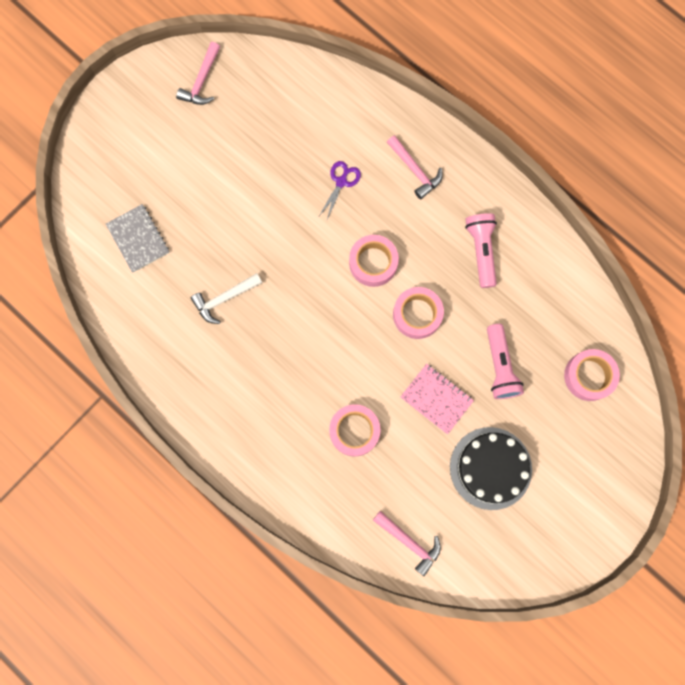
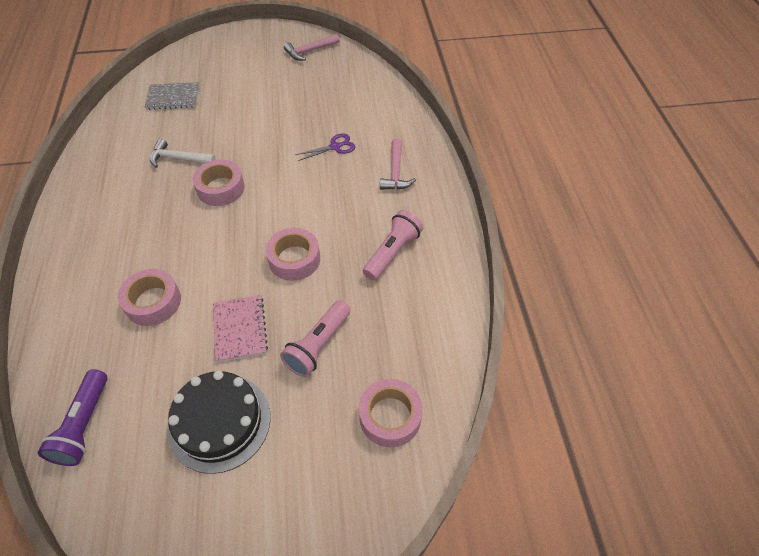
camera: 40 degrees right, 25 degrees down
(138, 239) = (173, 97): grey notebook -> grey notebook turned 75 degrees clockwise
(373, 263) = (301, 205): pink tape -> pink tape (220, 188)
(409, 542) = (84, 425): pink hammer -> purple flashlight

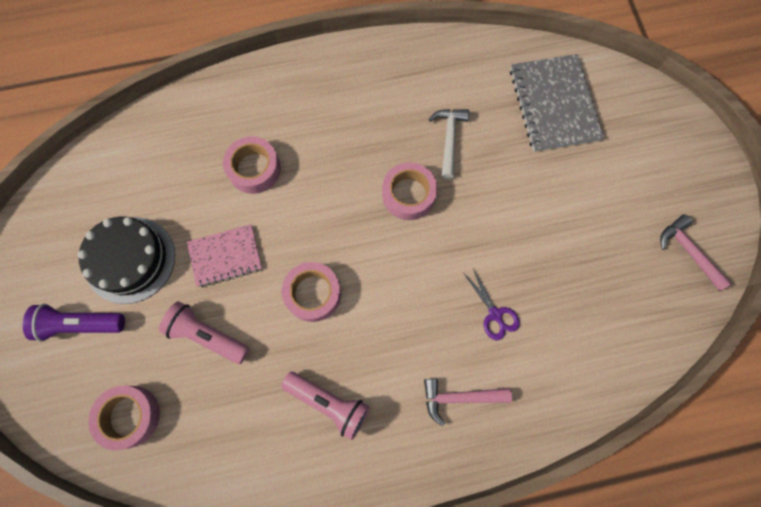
camera: 85 degrees right, 20 degrees up
(84, 425) = (131, 151): purple flashlight -> purple flashlight (80, 324)
(173, 97) = (553, 104): grey notebook -> grey notebook, size x1.58

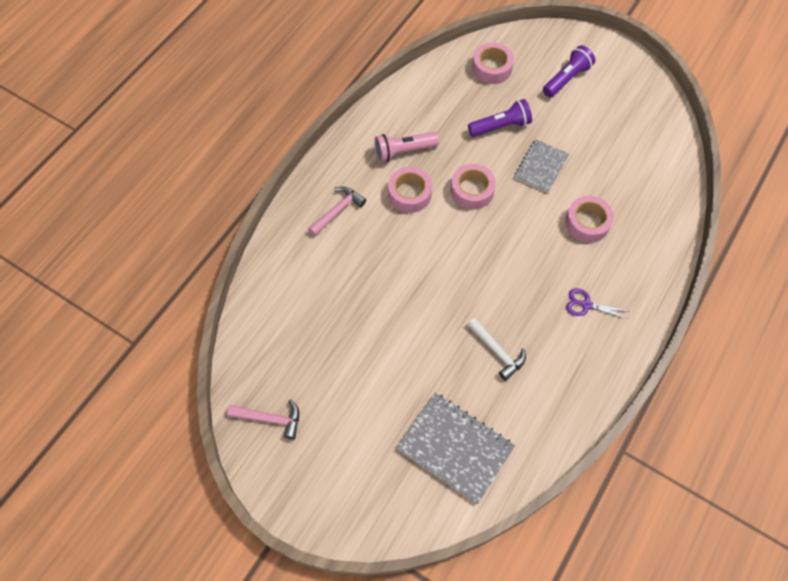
camera: 135 degrees right, 10 degrees down
(130, 259) = (585, 123): black cake -> none
(207, 335) = (501, 126): pink flashlight -> purple flashlight
(225, 256) = (541, 167): pink notebook -> grey notebook
(408, 195) = (482, 291): pink tape -> pink tape (409, 194)
(495, 314) = (359, 269): purple scissors -> purple scissors (586, 305)

